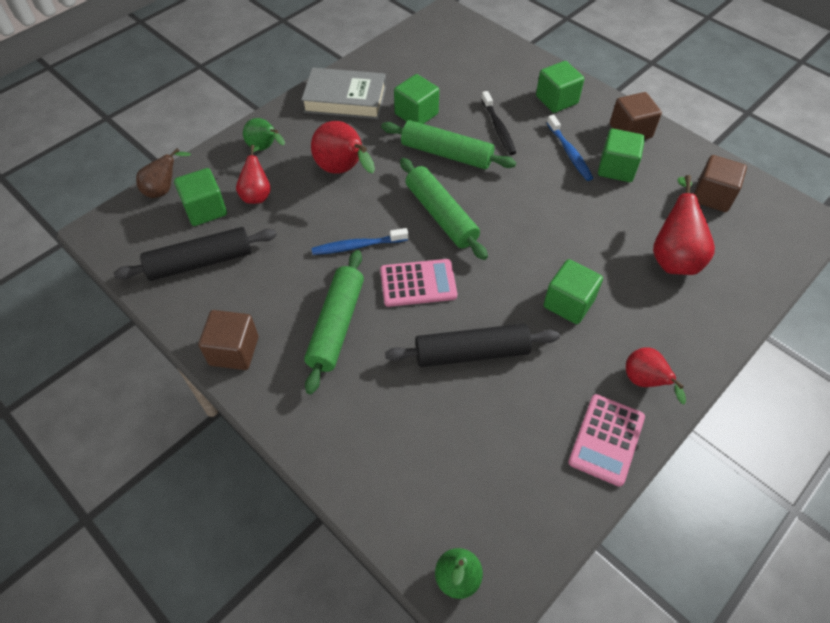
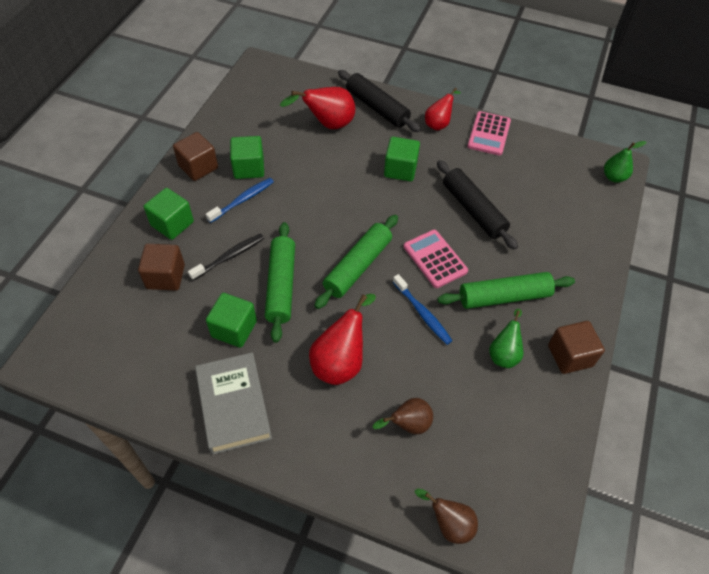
camera: 115 degrees left, 0 degrees up
(200, 262) = (510, 430): black rolling pin -> black rolling pin (377, 108)
(205, 209) = (451, 463): green cube -> none
(257, 194) = (408, 425): red pear -> brown pear
(265, 148) = (343, 451): green pear -> green pear (504, 353)
(606, 439) = (489, 134): pink calculator -> pink calculator turned 105 degrees clockwise
(712, 196) = (256, 112): brown cube -> brown cube (165, 276)

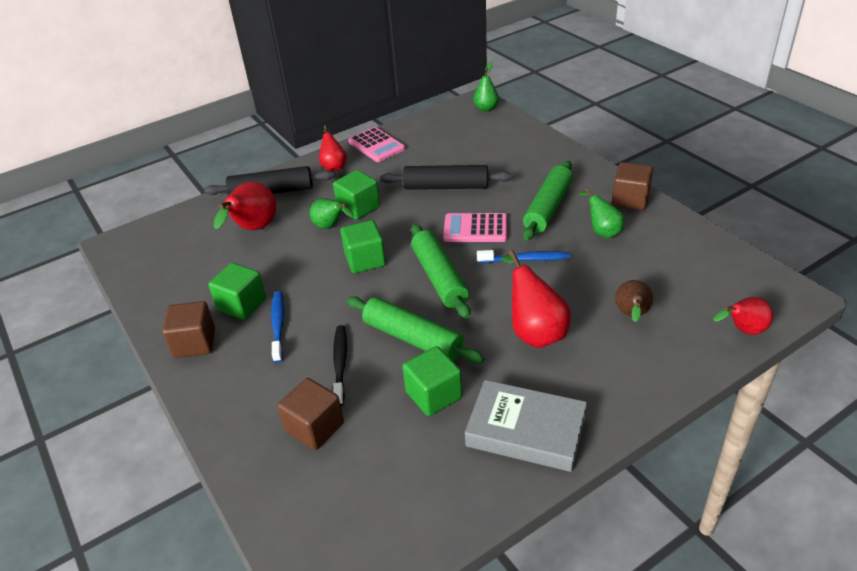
camera: 50 degrees left, 15 degrees down
(172, 224) = (248, 394): green cube -> green cube (365, 260)
(365, 166) = (331, 227): none -> green pear
(449, 524) = (742, 330): brown pear -> red pear

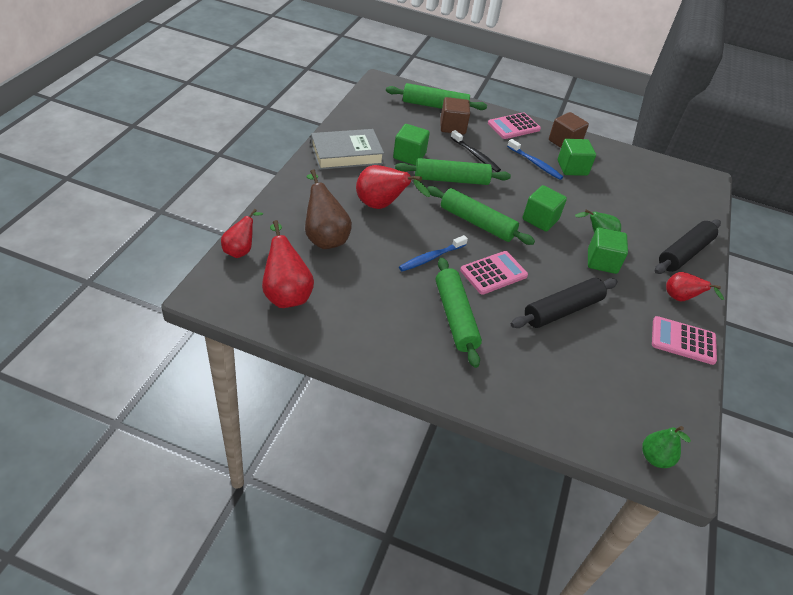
camera: 135 degrees right, 5 degrees up
(224, 394) = (513, 126): none -> pink calculator
(253, 229) = (644, 217): red pear -> red pear (286, 293)
(293, 486) = (434, 106): none -> green rolling pin
(602, 231) = (391, 306): green pear -> none
(630, 200) = (389, 356): brown cube -> none
(632, 315) = (324, 237): brown pear -> brown pear, size x1.57

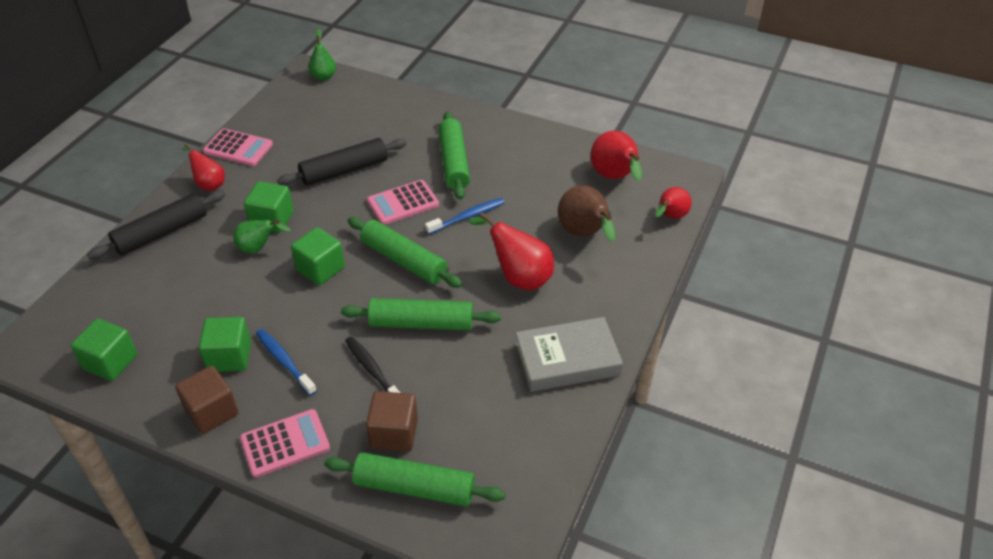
camera: 170 degrees left, 0 degrees up
(409, 156) = (475, 363): green cube -> green cube (110, 362)

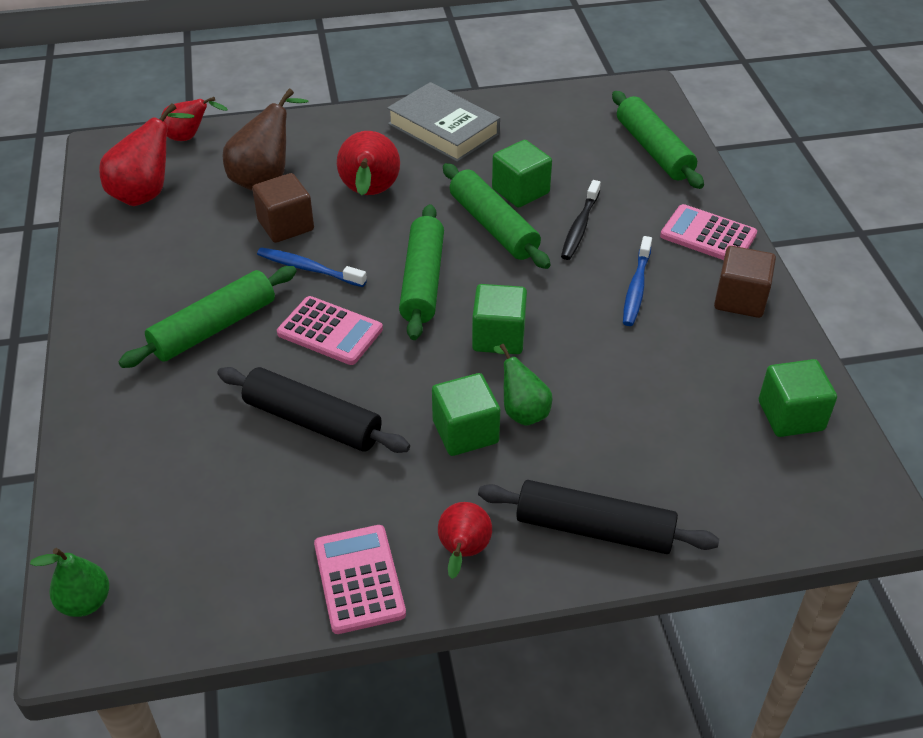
camera: 125 degrees left, 0 degrees up
(229, 357) = (677, 329): green cube -> green cube (520, 191)
(394, 433) = (623, 183): brown cube -> brown cube (286, 225)

